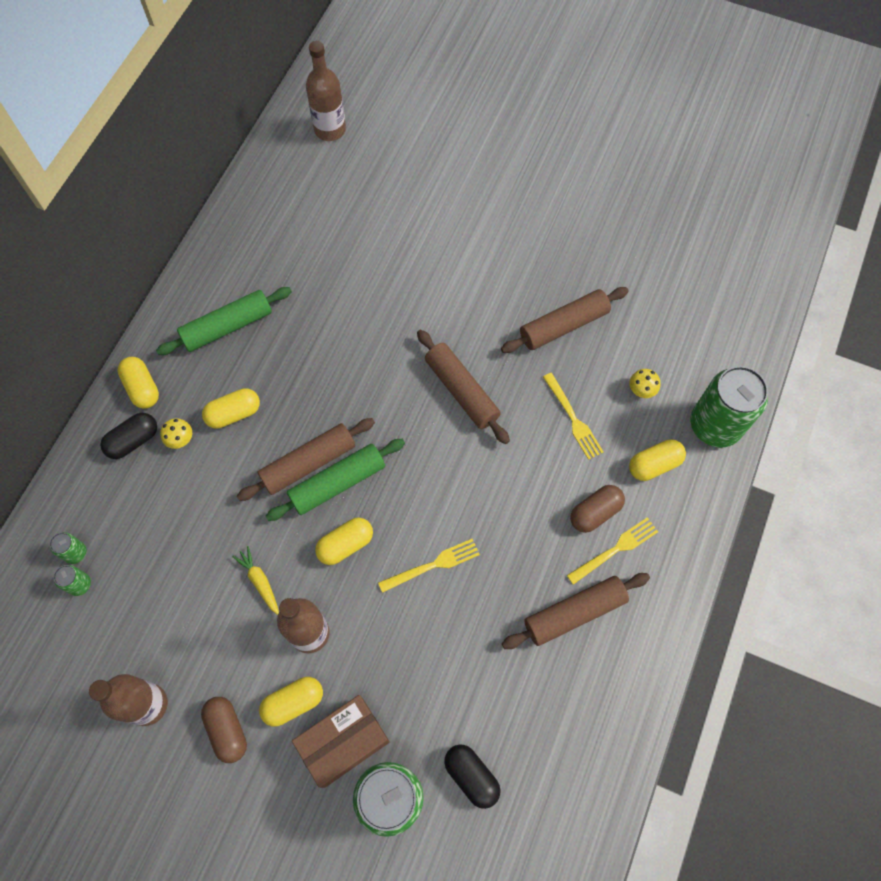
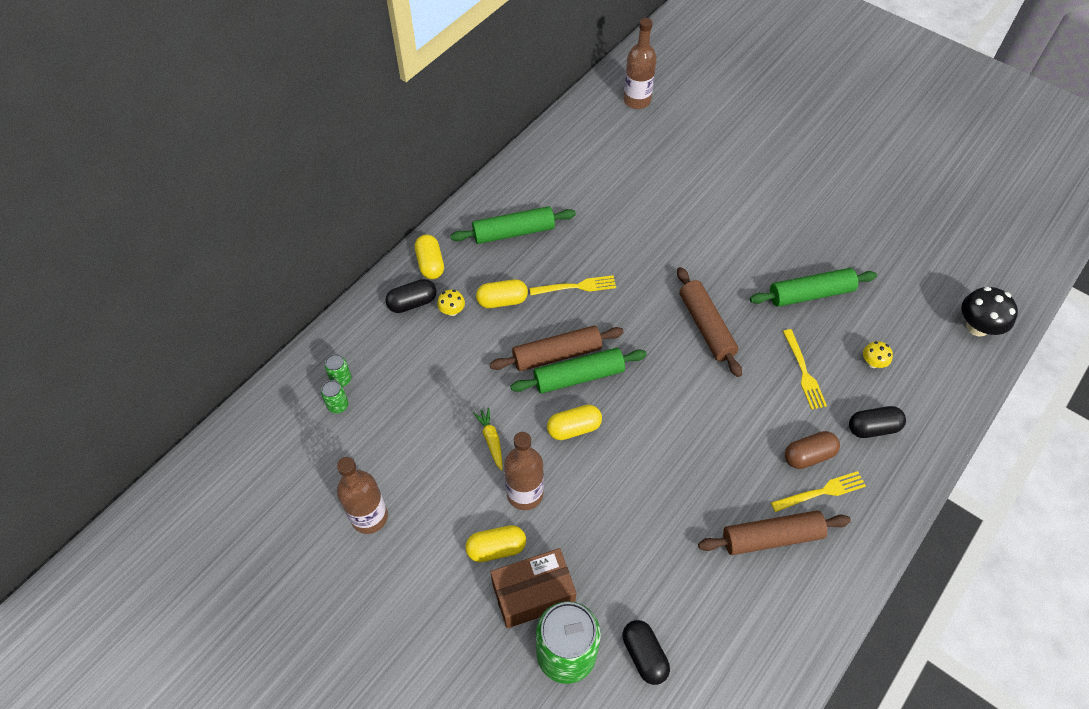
camera: 15 degrees right, 10 degrees down
(227, 730) = (432, 556): brown capsule -> none
(433, 565) = (649, 464): yellow fork -> yellow fork (577, 286)
(563, 326) = (810, 294): brown rolling pin -> green rolling pin
(654, 464) = (873, 428): yellow capsule -> black capsule
(715, 425) = (938, 408): green can -> none
(739, 323) = (977, 327): none -> black mushroom

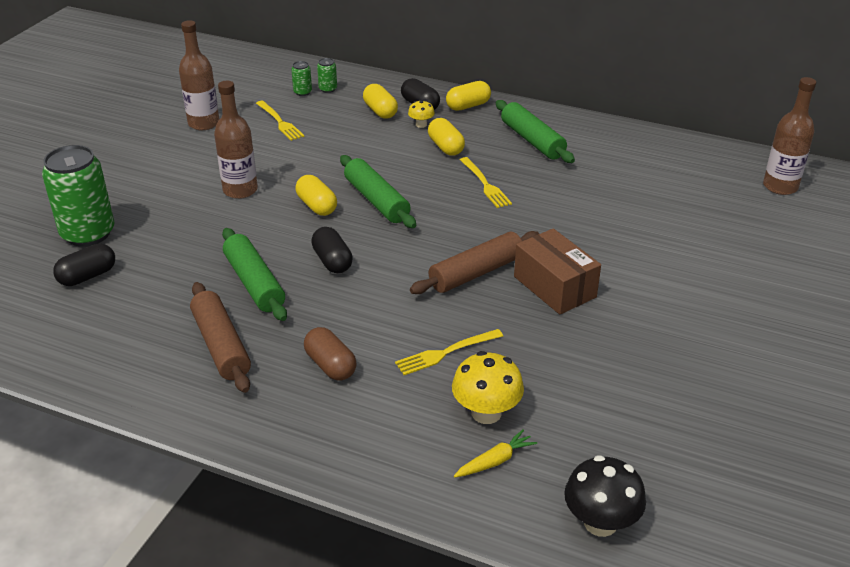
camera: 75 degrees right, 20 degrees down
(491, 440) = (290, 165): yellow carrot -> yellow carrot (495, 461)
(496, 548) = (184, 184): yellow capsule -> yellow capsule (380, 111)
(533, 594) = (143, 209): brown box -> brown box (554, 287)
(557, 355) = (397, 185): brown rolling pin -> none
(810, 294) = (567, 349): green rolling pin -> green rolling pin (254, 283)
(822, 491) = (286, 380): yellow fork -> yellow fork (280, 122)
(873, 362) = (486, 413): yellow mushroom -> yellow mushroom, size x1.84
(873, 428) = (386, 418): black capsule -> black capsule (332, 261)

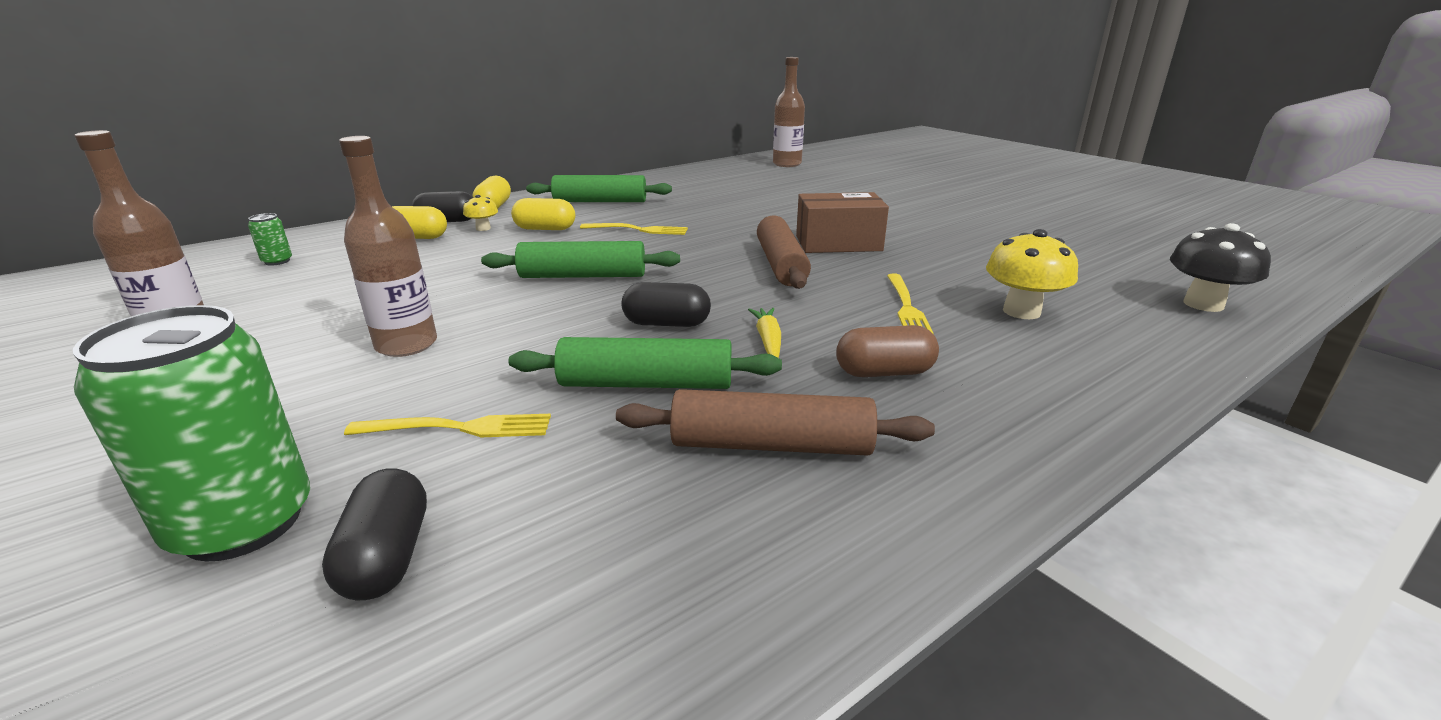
camera: 60 degrees left, 10 degrees down
(280, 122) = (308, 286): yellow fork -> yellow fork (460, 428)
(317, 206) = (536, 307): yellow capsule -> none
(328, 89) = (307, 249): green can -> none
(495, 461) = (1104, 325): yellow carrot -> yellow carrot (768, 341)

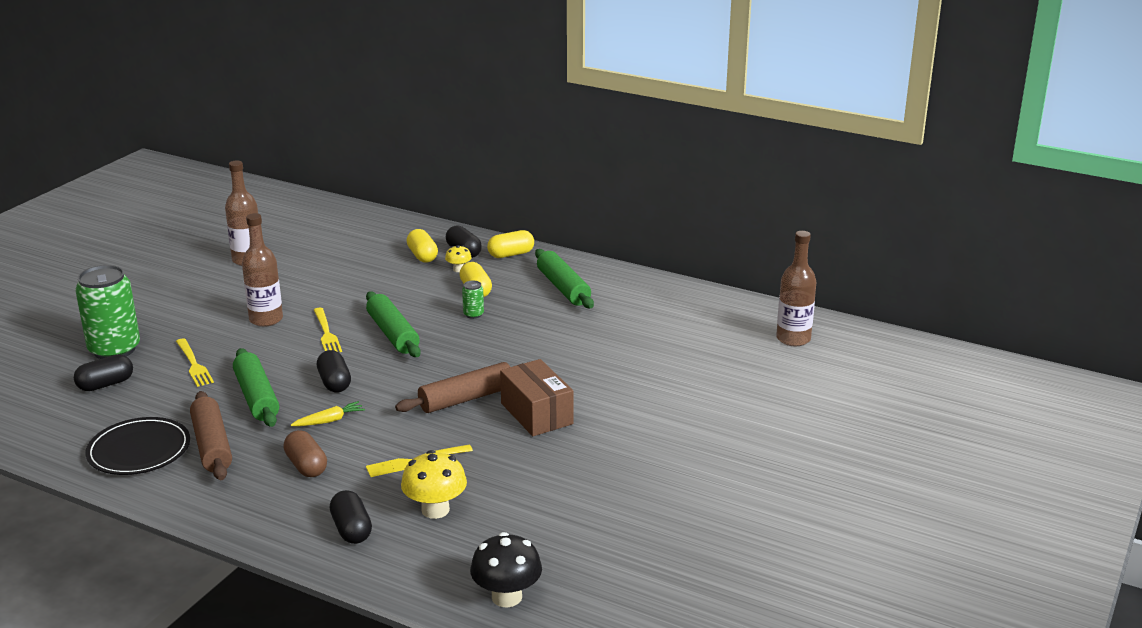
camera: 65 degrees right, 0 degrees up
(277, 261) = (352, 236): green can -> green can (473, 314)
(639, 230) = (503, 325): yellow fork -> yellow fork (327, 333)
(730, 538) = (139, 450): none -> black plate
(1064, 364) = (351, 530): none -> black capsule

